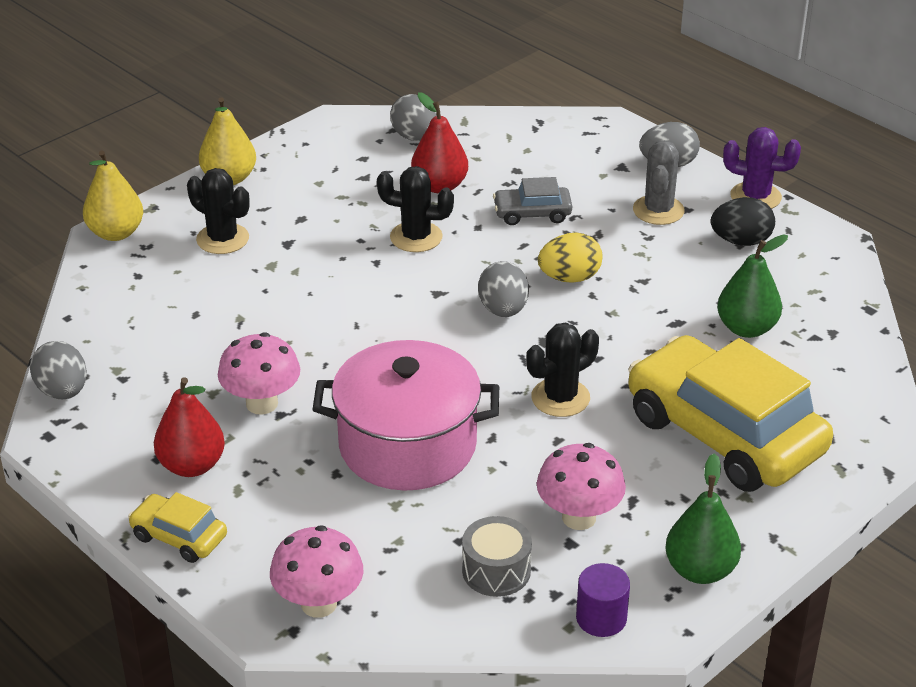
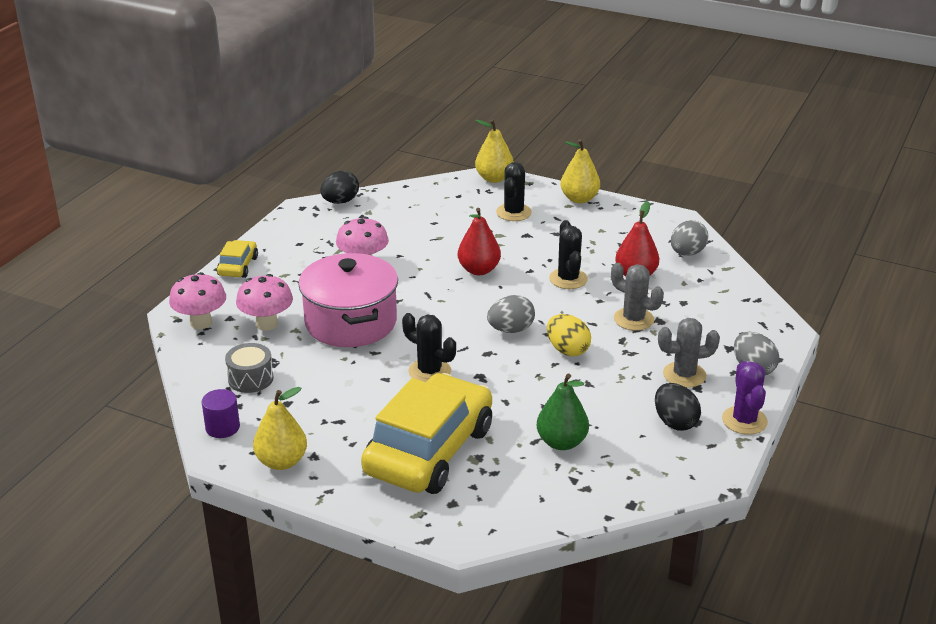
camera: 70 degrees right, 5 degrees down
(63, 391) = (340, 201): grey egg -> black egg
(192, 465) = (298, 255): red pear -> red pear (479, 270)
(532, 213) = (633, 319): grey car -> grey cactus
(579, 517) = (312, 401): pink mushroom -> pink mushroom (267, 324)
(700, 570) = (282, 462): green pear -> yellow pear

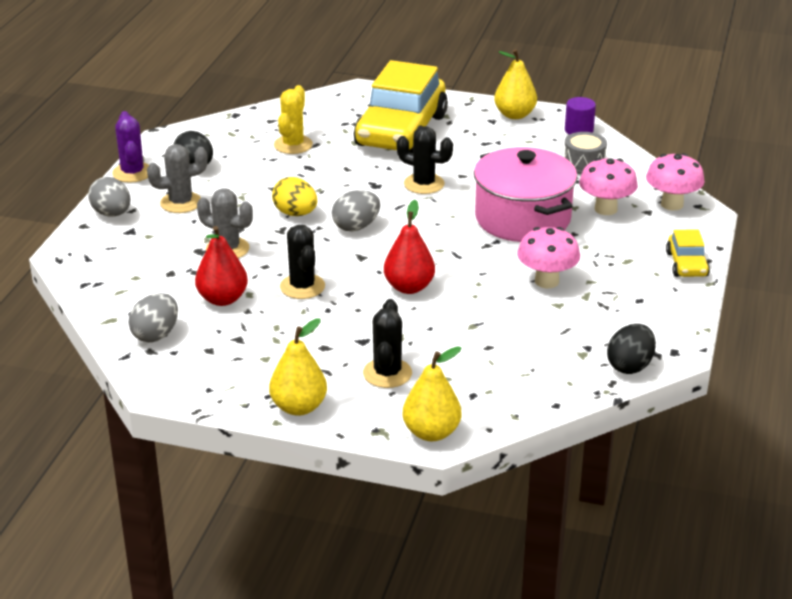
camera: 170 degrees right, 0 degrees up
(561, 442) = (293, 145): green pear -> yellow cactus

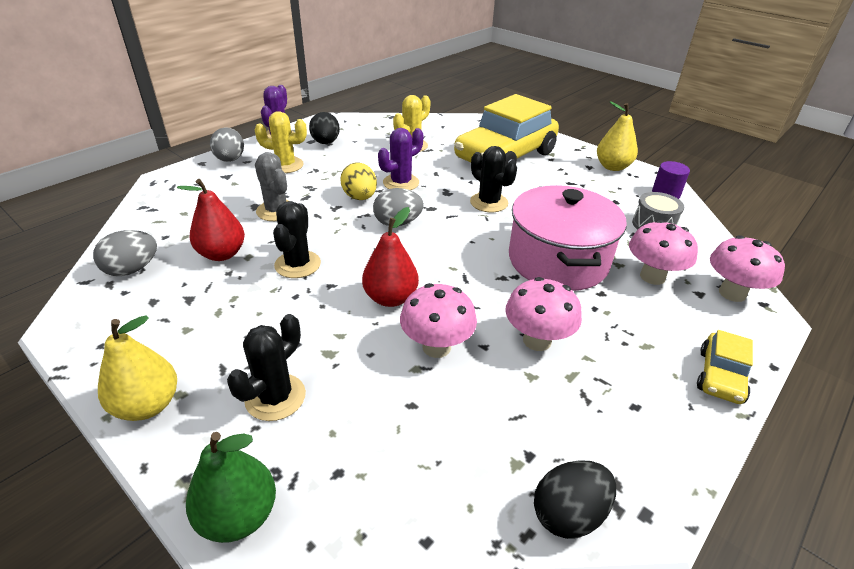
camera: 25 degrees right, 5 degrees up
(181, 203) = (285, 165): grey cactus -> yellow cactus
(321, 188) = (401, 183): none -> purple cactus
(431, 432) = (238, 516): yellow pear -> green pear
(475, 308) = (436, 347): none -> pink mushroom

